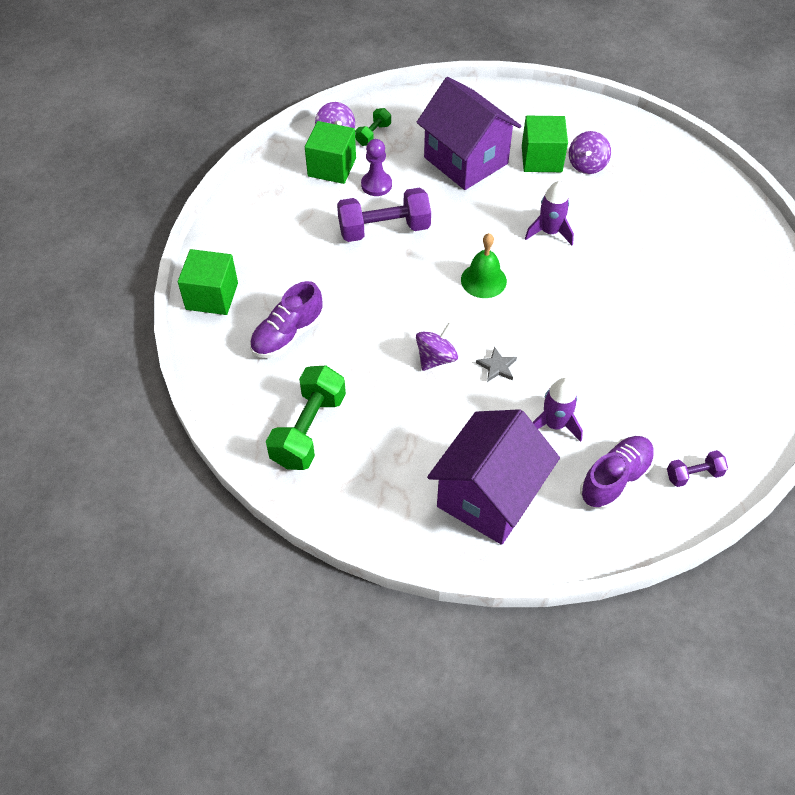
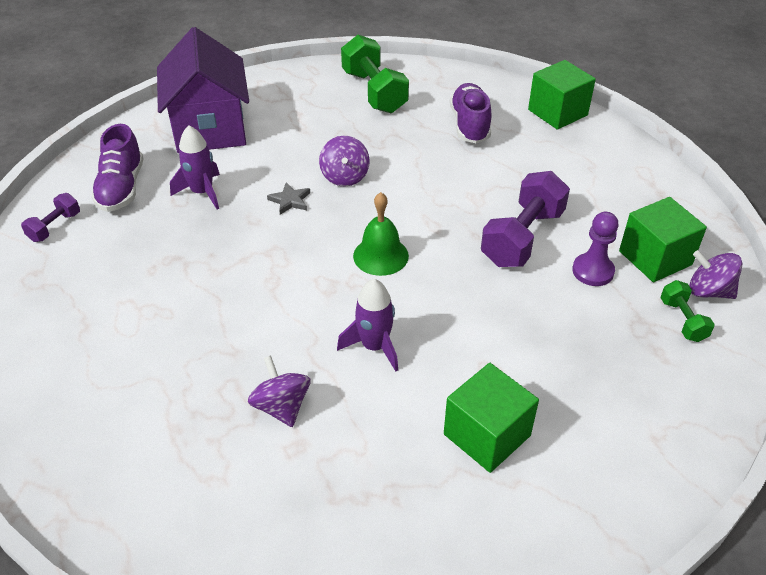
camera: 135 degrees right, 10 degrees down
(465, 160) = (558, 364): purple house -> none
(587, 165) = (427, 470): purple spinning top -> purple spinning top (281, 406)

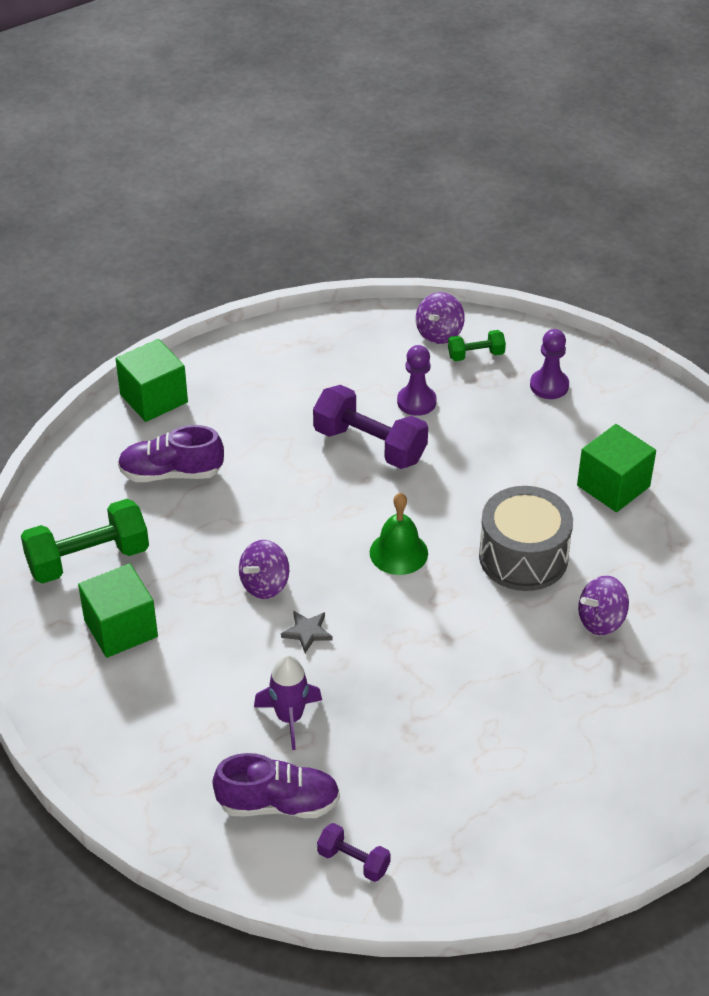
camera: 90 degrees left, 0 degrees up
(210, 129) = (155, 726): purple house -> none
(345, 177) = (265, 584): purple spinning top -> purple spinning top turned 135 degrees clockwise
(374, 346) = (523, 557): purple rocket -> grey drum
(649, 384) = (549, 385): none -> purple pawn
(655, 258) = (397, 359): green cube -> green cube (121, 628)

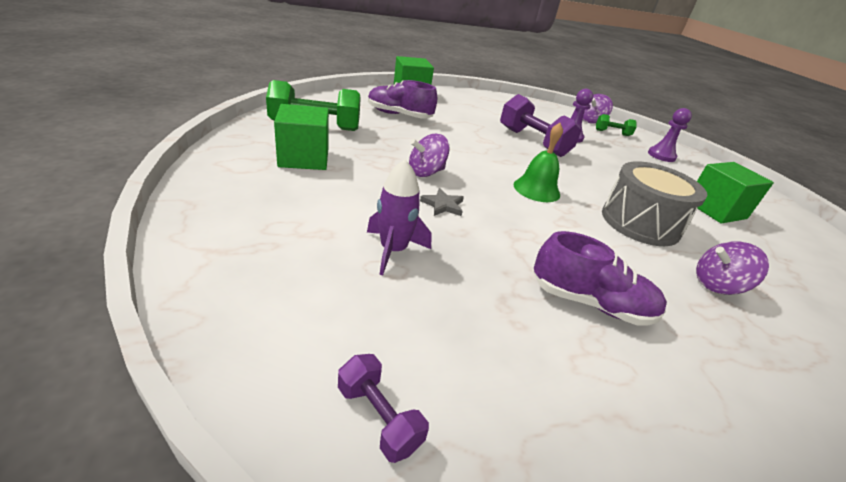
camera: 15 degrees right, 10 degrees down
(278, 804) = (332, 315): purple shoe -> purple shoe (590, 303)

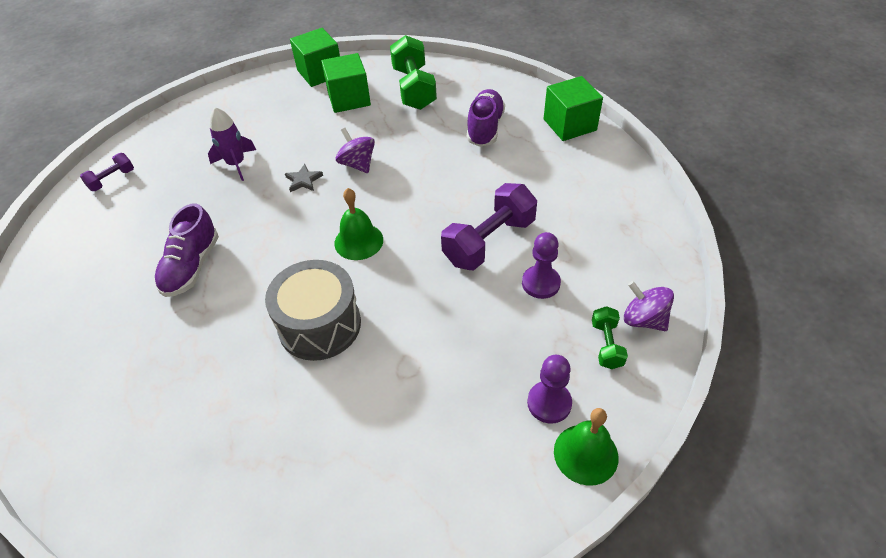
camera: 90 degrees right, 15 degrees up
(687, 155) = (585, 454): none -> green bell
(715, 210) = (382, 425): green cube -> green cube (320, 73)
(717, 285) = (222, 367): purple spinning top -> none

